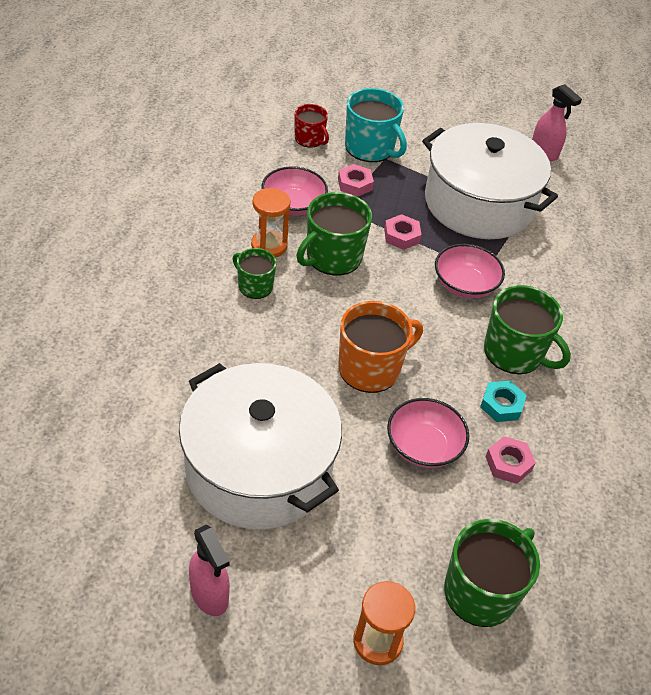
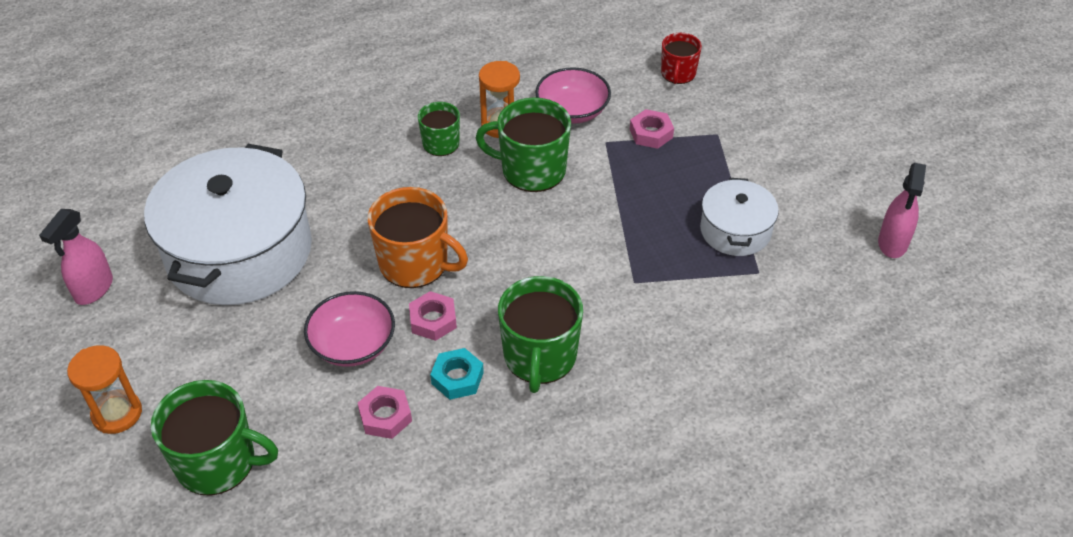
camera: 60 degrees right, 0 degrees up
(370, 148) = (719, 117): turquoise mug -> none
(401, 236) = (615, 199): pink nut -> pink nut (433, 320)
(465, 285) = (597, 276): pink bowl -> none
(478, 203) = (735, 230): white pot -> white pot, size x0.50

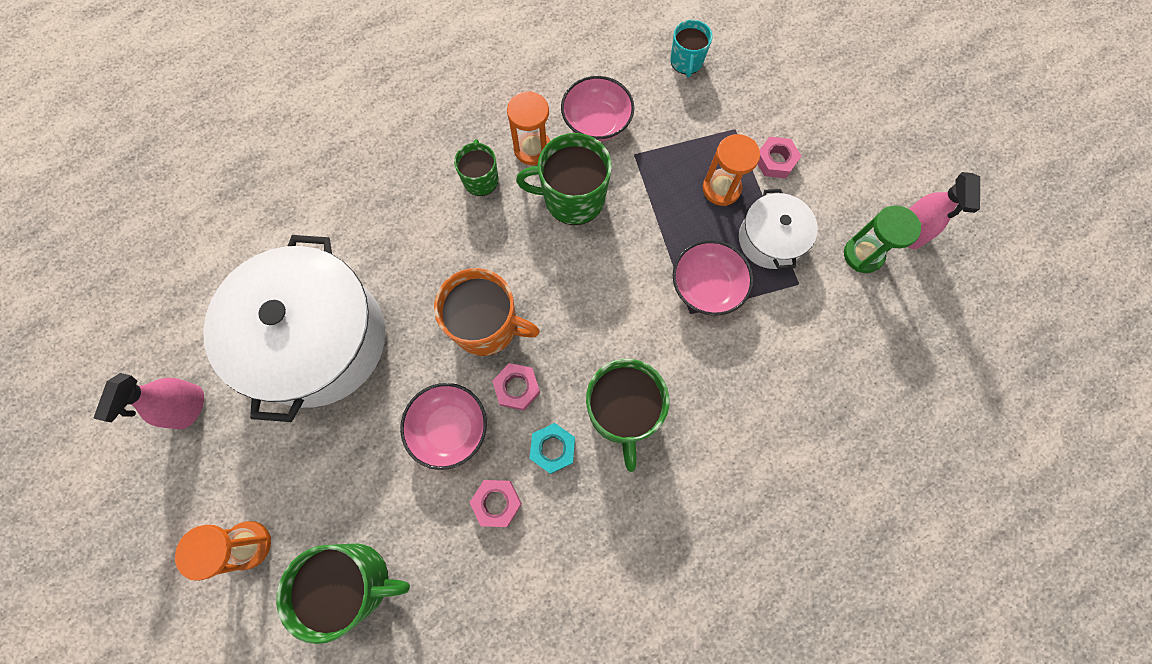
camera: 10 degrees left, 25 degrees up
(651, 133) = (674, 138): pink nut -> pink nut (775, 161)
(657, 261) = (706, 286): none -> pink bowl
(678, 74) = (686, 62): red mug -> turquoise mug
(691, 181) = (721, 189): none -> orange hourglass
(835, 257) = (863, 255): none -> green hourglass

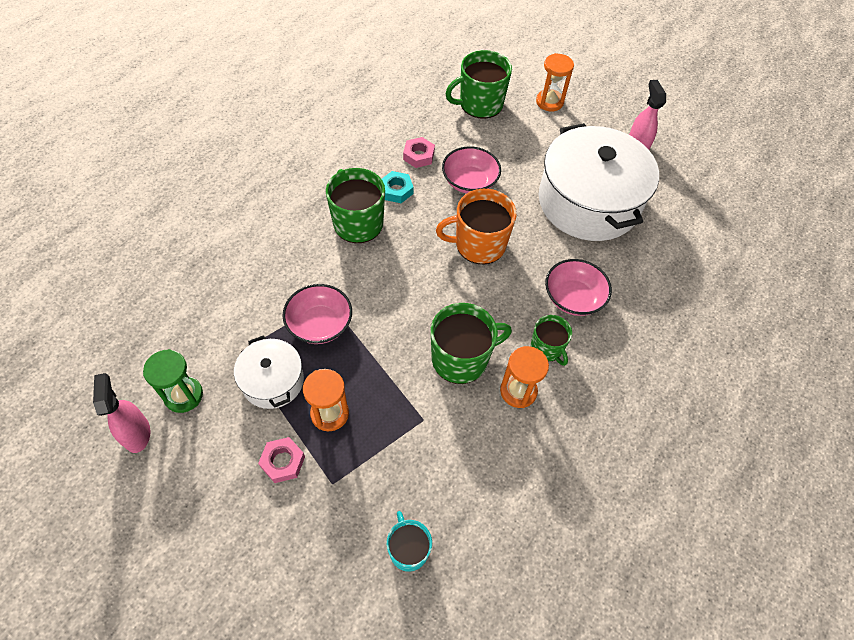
camera: 155 degrees right, 15 degrees down
(517, 388) = (437, 215): pink nut -> none
(596, 122) = (473, 440): pink bowl -> pink bowl (573, 298)

